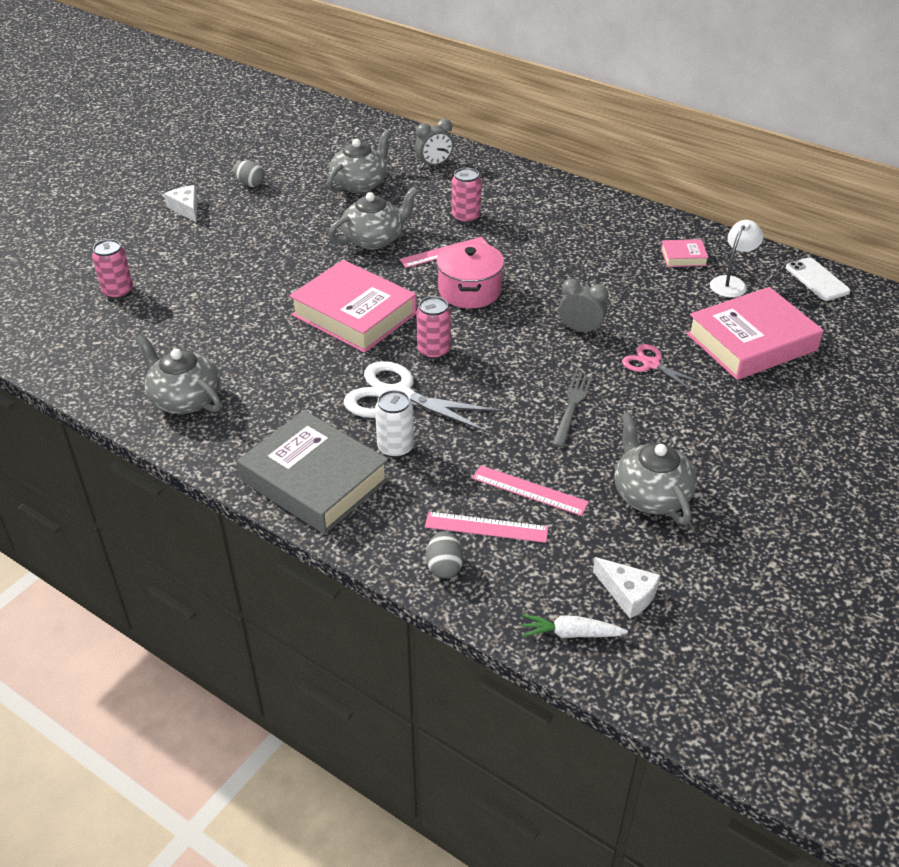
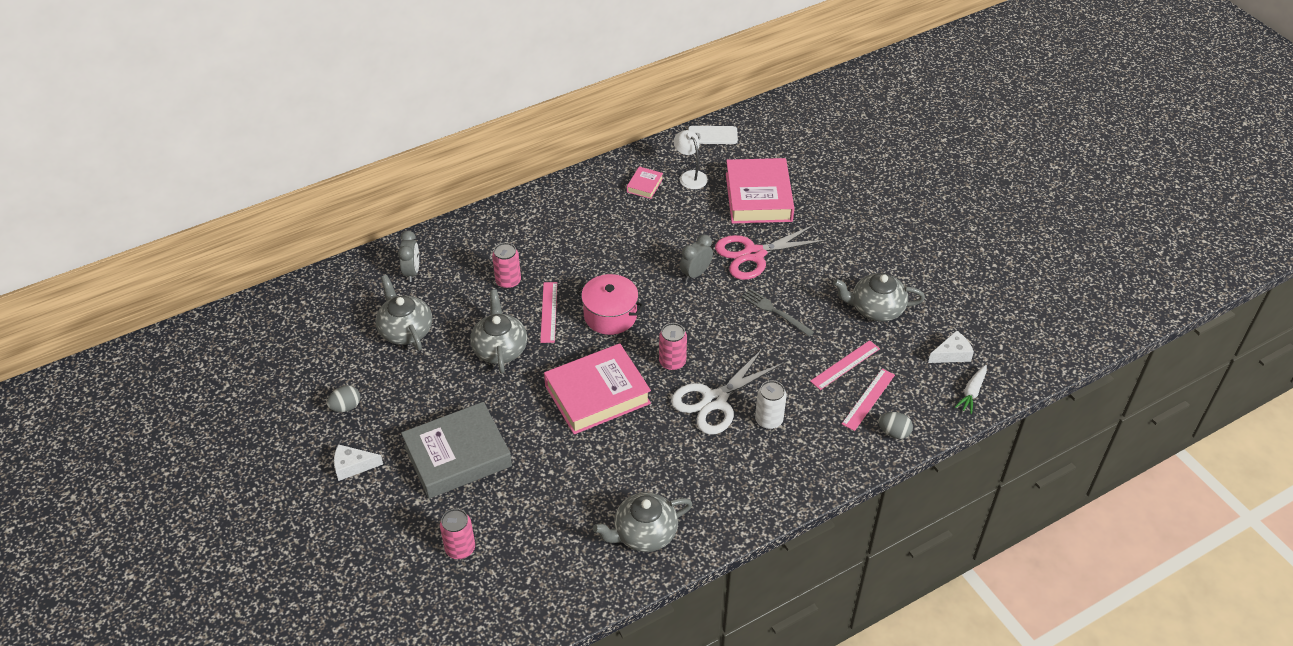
camera: 65 degrees left, 5 degrees up
(314, 480) = (780, 476): grey book -> grey book (457, 456)
(651, 364) = (753, 254): pink scissors -> pink scissors, size x1.80

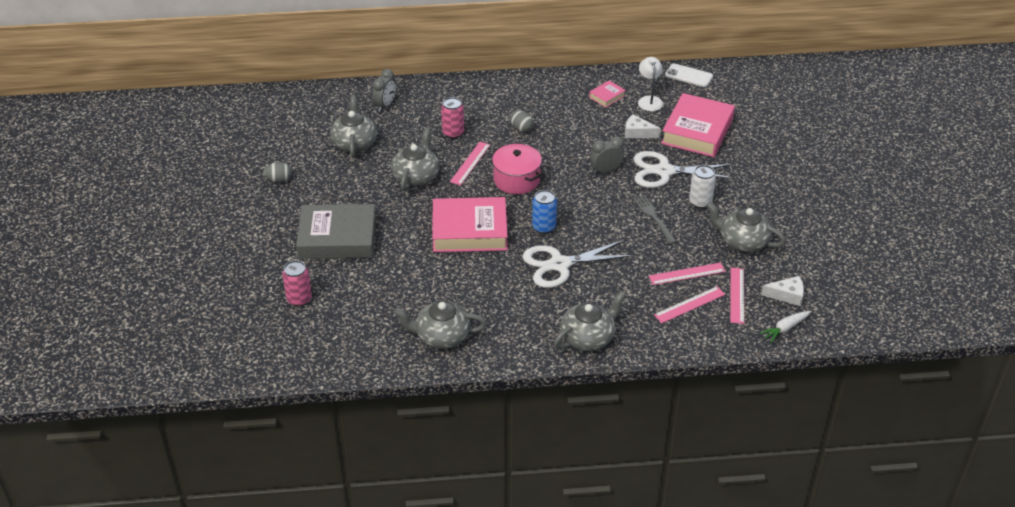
camera: 25 degrees right, 5 degrees down
(353, 466) = (259, 220): white cheese -> white cheese (637, 133)
(672, 362) = (544, 227): pink can -> blue can
(753, 254) = (664, 171): pink scissors -> white scissors
(769, 420) = (594, 292): white can -> white can (700, 202)
(793, 475) = (588, 338): none -> grey teapot
(894, 433) = (694, 335): grey egg -> grey egg (521, 129)
(906, 371) = (737, 295): none -> pink ruler

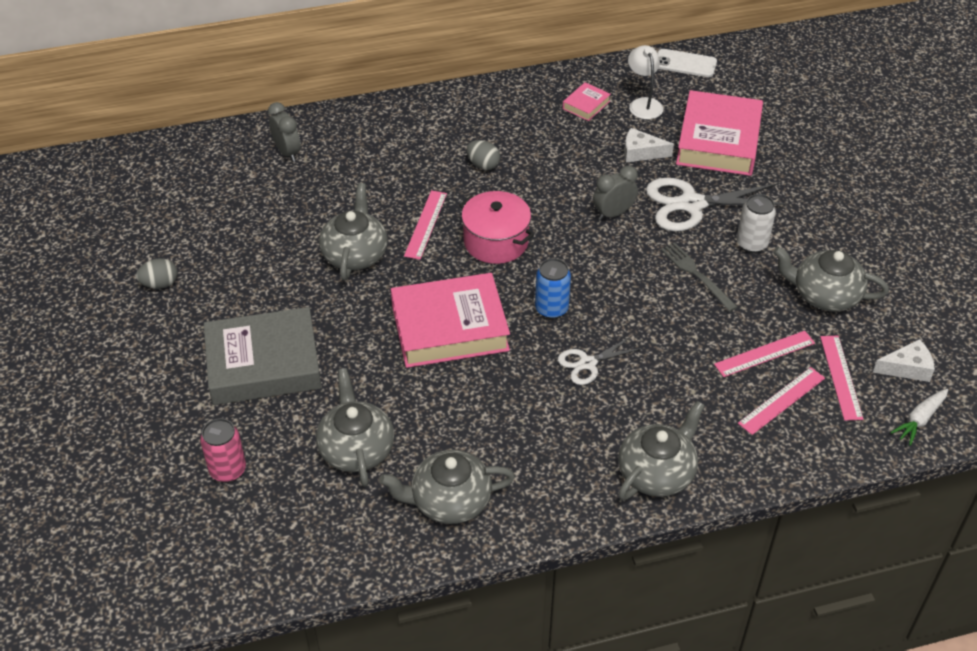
camera: 10 degrees left, 5 degrees up
(354, 143) = (257, 214): grey teapot -> grey teapot (356, 449)
(385, 105) = (287, 152): grey clock -> grey clock turned 45 degrees counterclockwise
(453, 133) = (391, 182): pink can -> none
(559, 265) = (587, 363): white scissors -> white scissors, size x0.55

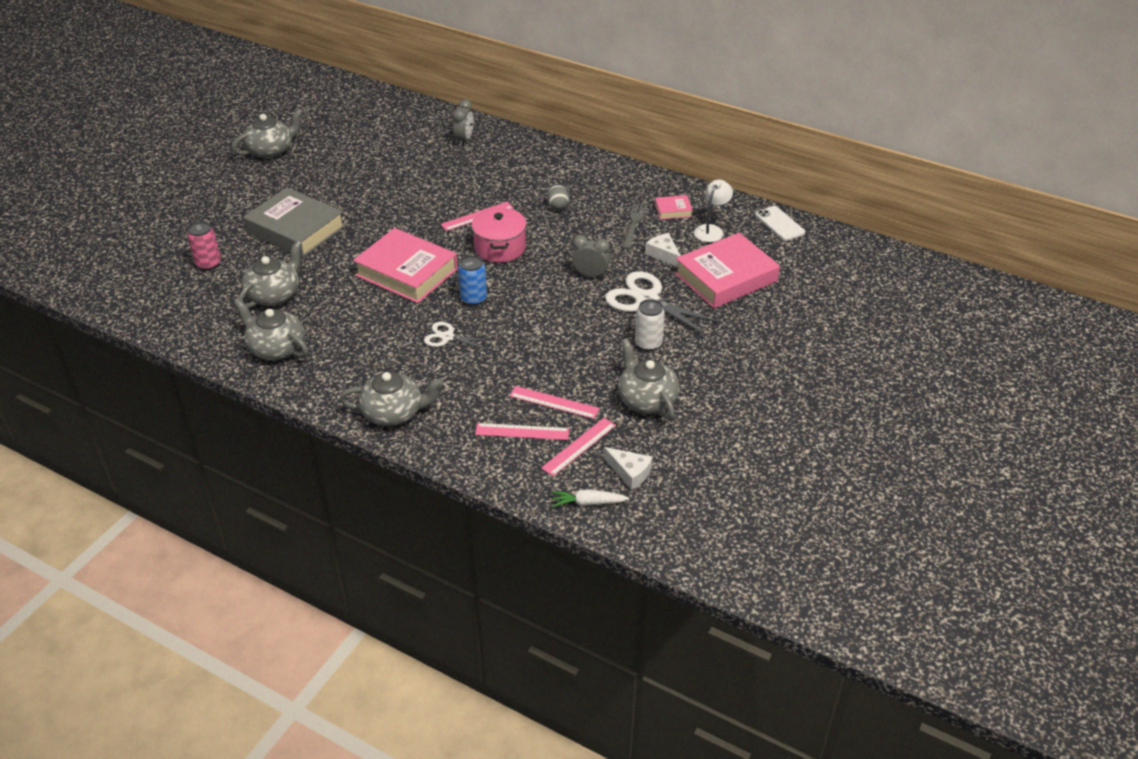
camera: 45 degrees right, 5 degrees down
(160, 284) = (308, 165): grey egg -> none
(355, 254) = (418, 208): grey teapot -> grey teapot (271, 150)
(696, 275) = (585, 337): grey fork -> grey fork (634, 224)

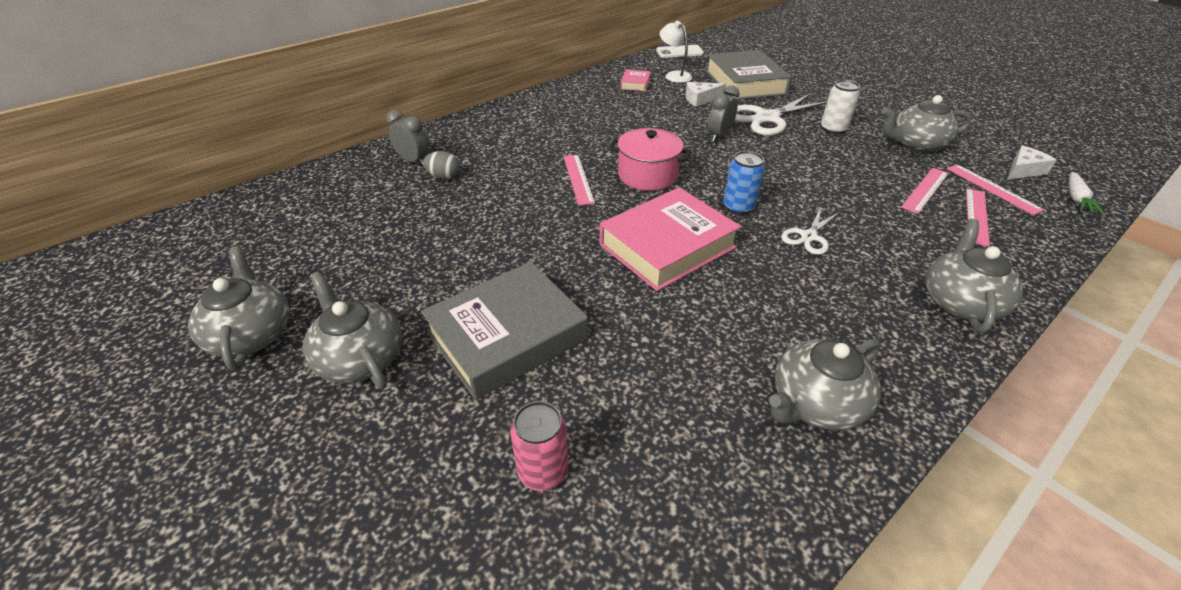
camera: 70 degrees left, 0 degrees up
(274, 295) = (673, 386): grey teapot -> grey teapot (360, 358)
(558, 206) = (591, 131): grey egg -> grey egg (444, 177)
(634, 224) = (645, 102): grey fork -> none
(726, 277) = (744, 83): pink book -> grey book

